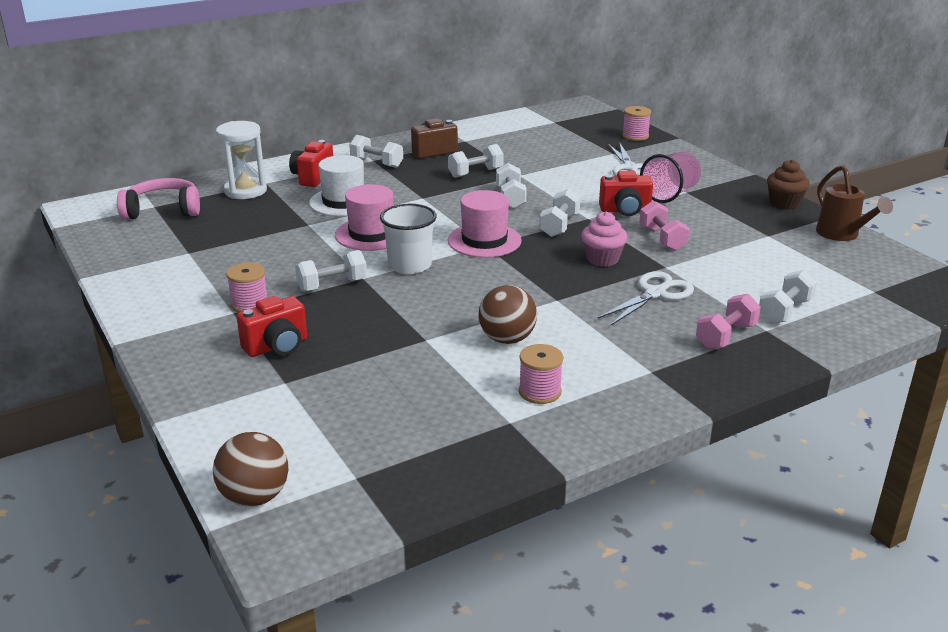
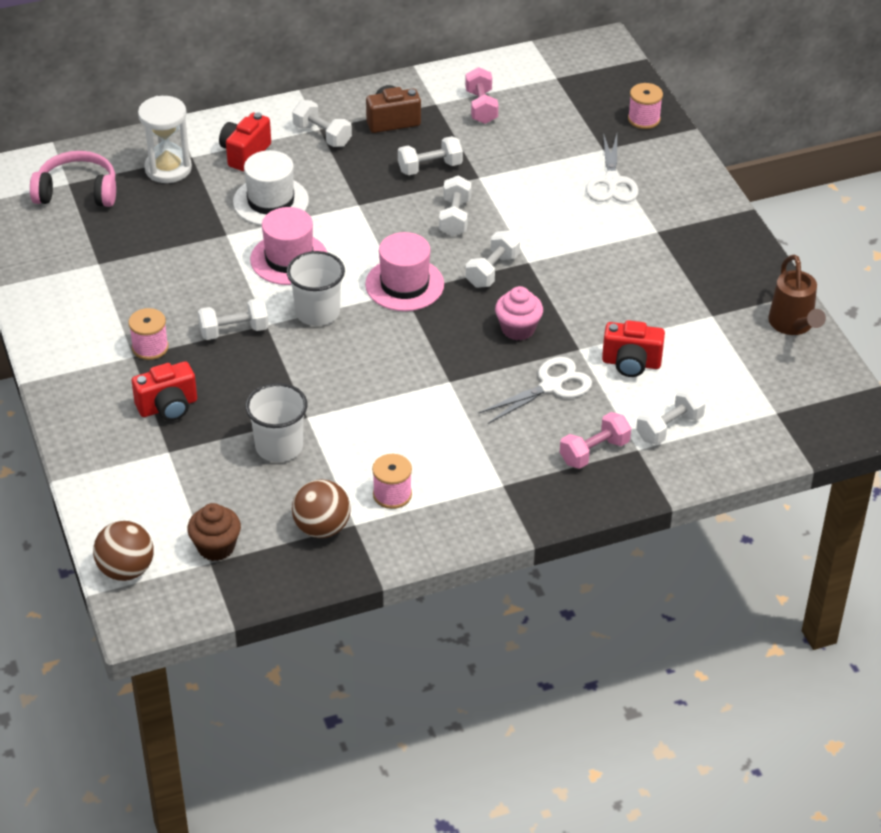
camera: 10 degrees right, 15 degrees up
(404, 366) = (279, 447): none -> white cup
(507, 339) = (383, 427): brown ball -> brown ball (322, 528)
(625, 211) = (573, 255): red camera -> red camera (631, 363)
(662, 239) = (594, 306): pink dumbbell -> pink dumbbell (481, 107)
(670, 194) = (636, 233): pink cup -> none
(784, 203) = (758, 265): brown cupcake -> brown cupcake (216, 547)

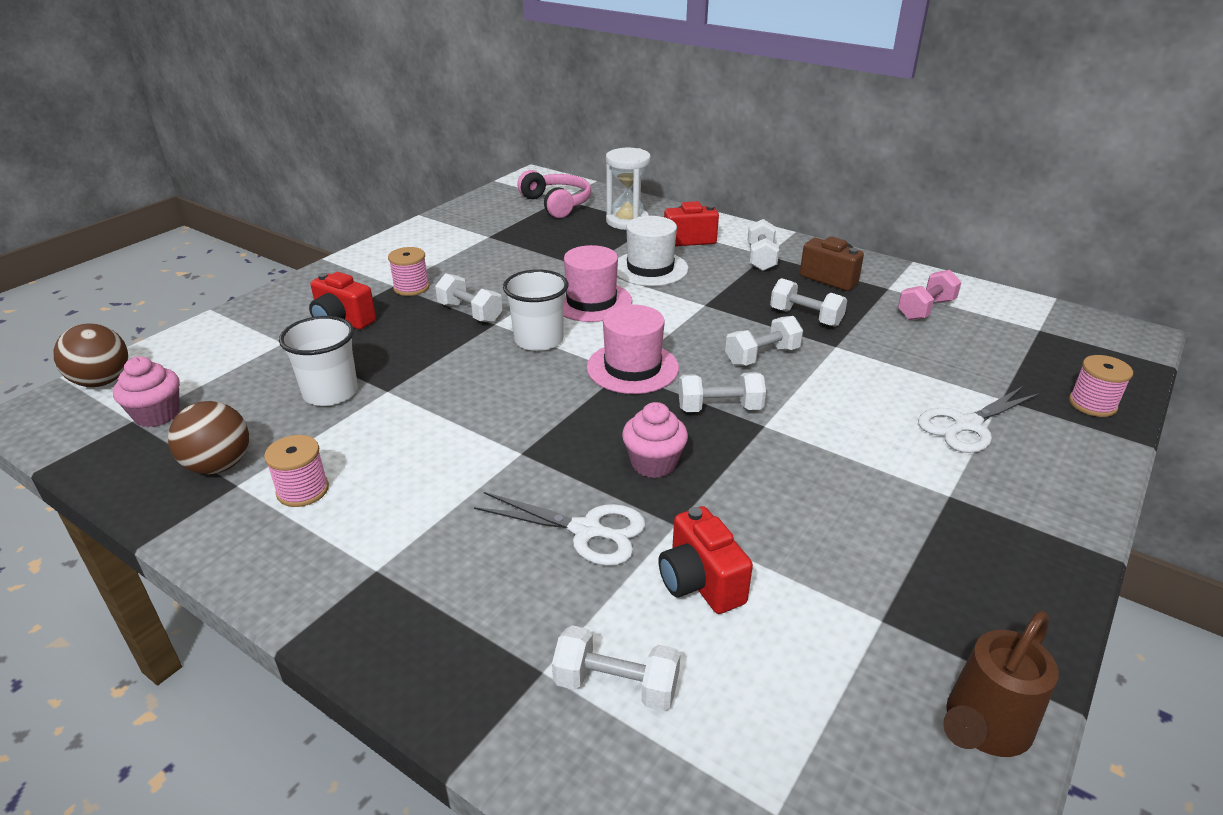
camera: 55 degrees right, 10 degrees down
(216, 547) = (157, 415): brown cupcake -> pink cupcake
(594, 452) = (501, 627): pink dumbbell -> none

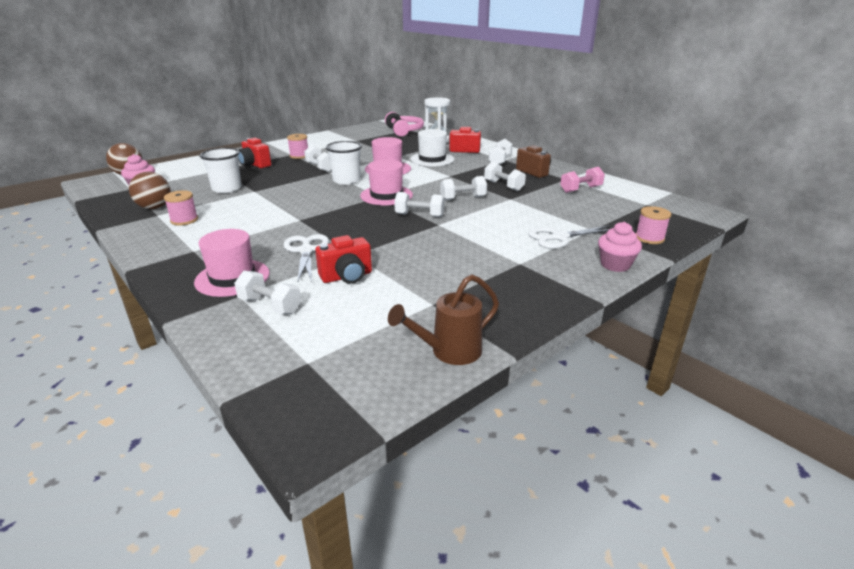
camera: 15 degrees right, 5 degrees down
(499, 627) = (232, 278): none -> pink hat
(586, 531) = (306, 251): white scissors -> white scissors turned 135 degrees counterclockwise
(653, 463) = (364, 231): pink cupcake -> pink cupcake (615, 265)
(700, 582) = (347, 277): red camera -> red camera turned 105 degrees counterclockwise

